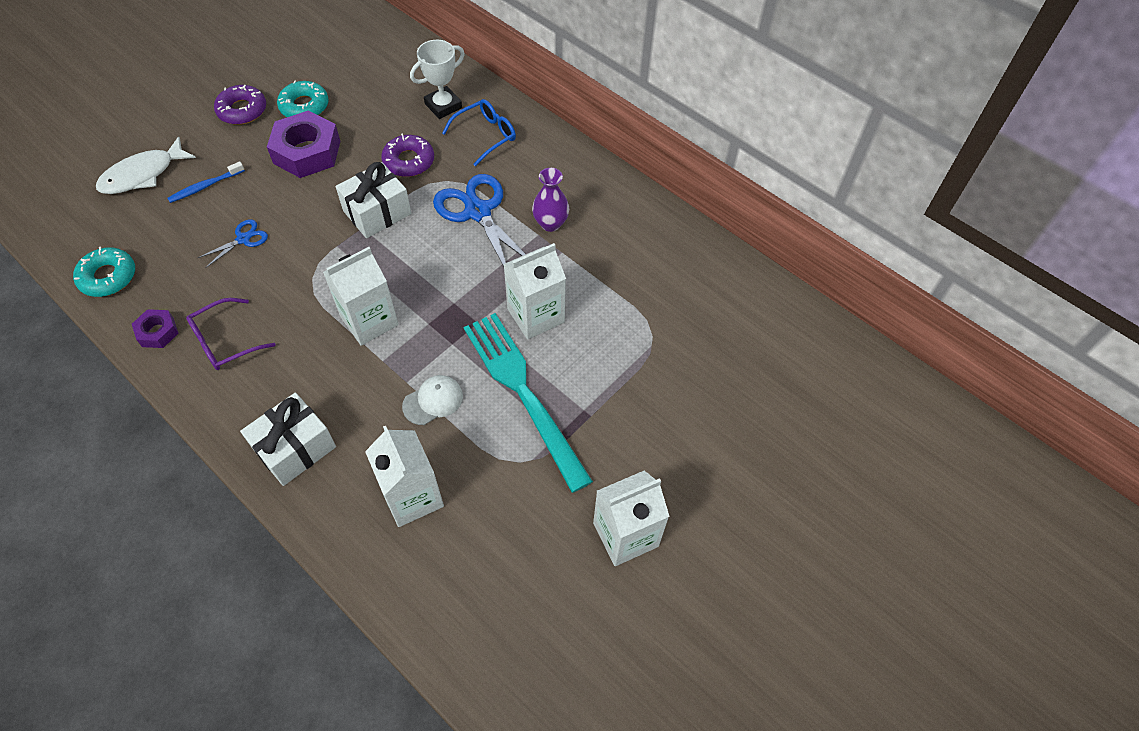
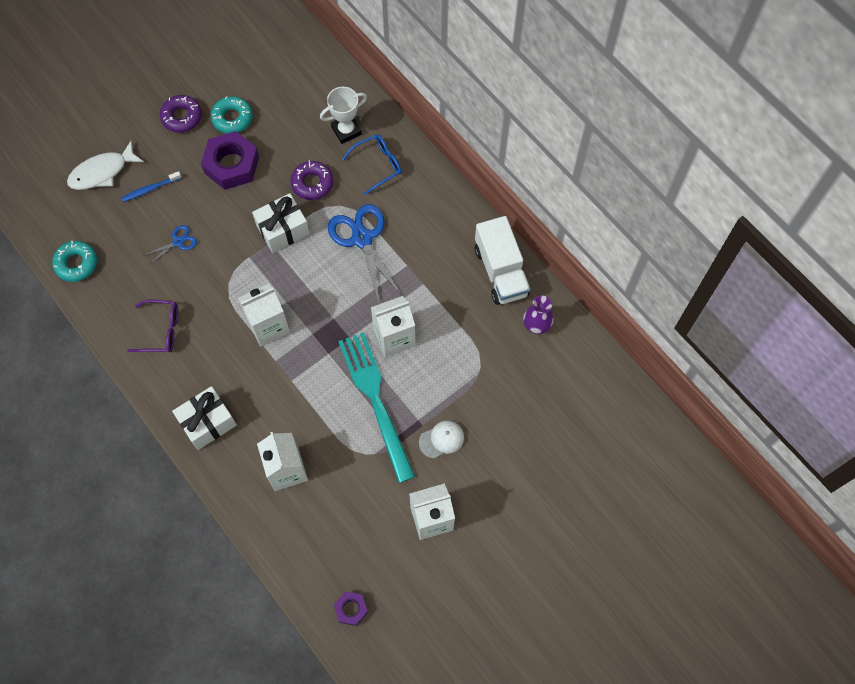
camera: 10 degrees right, 10 degrees up
(158, 332) = (113, 316): purple nut -> purple nut (351, 609)
(225, 342) = (161, 330): purple glasses -> purple glasses turned 150 degrees counterclockwise
(433, 401) = (309, 398): white cap -> white cap (441, 439)
(550, 223) = (418, 256): purple vase -> purple vase (536, 325)
(655, 229) = (501, 271): none -> white truck

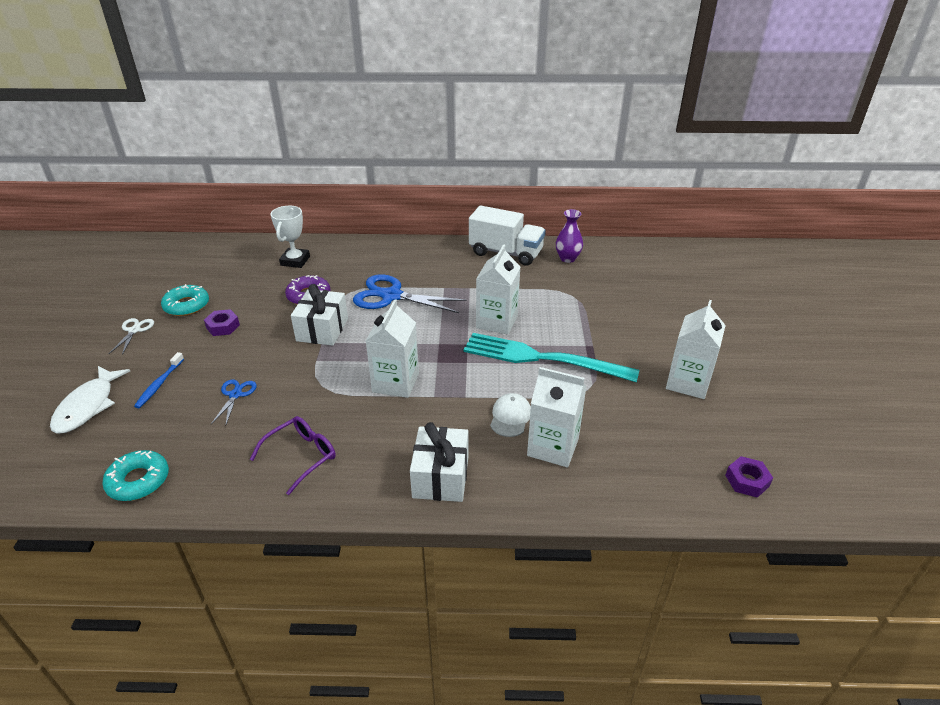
camera: 50 degrees left, 30 degrees down
(182, 117) = (134, 330): purple donut -> white scissors
(231, 165) = (223, 326): purple nut -> purple nut, size x0.52
(378, 165) = (345, 261): blue glasses -> none
(441, 439) = (616, 342): white cap -> white cap (510, 417)

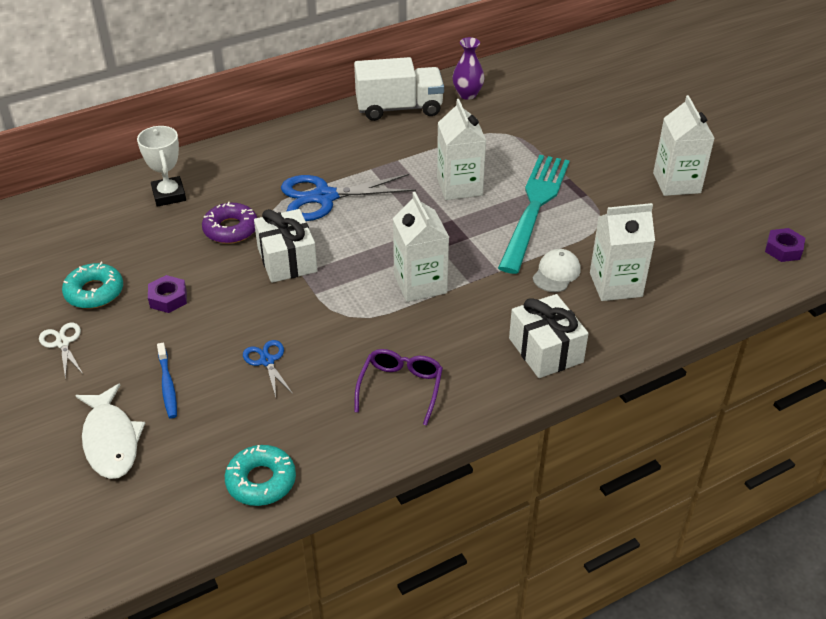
camera: 30 degrees left, 5 degrees up
(510, 417) = (556, 273): white cap -> white cap turned 45 degrees clockwise
(542, 358) = (534, 207): turquoise fork -> turquoise fork turned 120 degrees clockwise

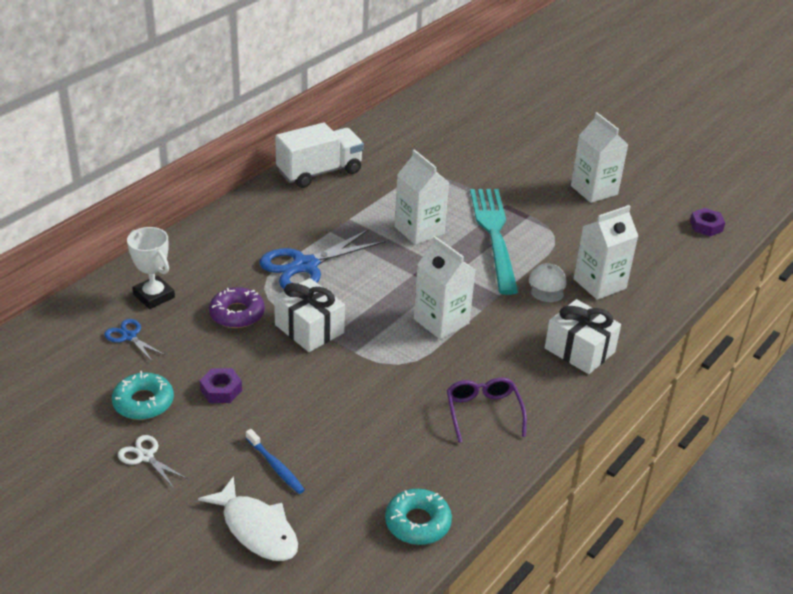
camera: 25 degrees left, 5 degrees down
(267, 361) = (352, 421): blue scissors -> blue scissors (129, 336)
(467, 94) = (373, 148): purple vase -> none

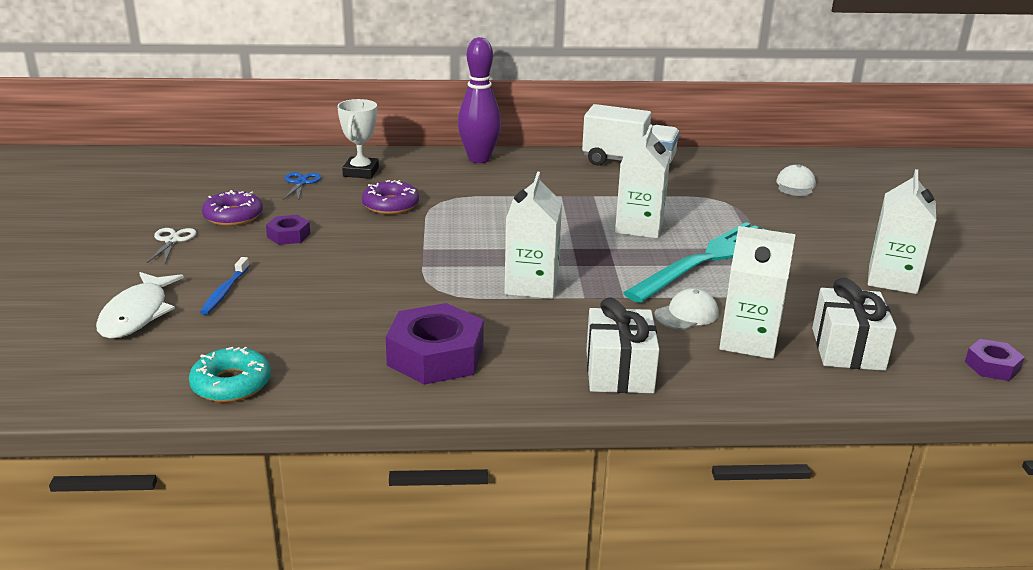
camera: 50 degrees right, 10 degrees down
(143, 402) = (233, 216): turquoise donut -> purple donut
(216, 229) = (479, 159): none -> purple bowling pin
(305, 266) = (497, 204): blue scissors -> none
(309, 329) = (420, 237): white gift -> white gift (847, 349)
(444, 137) = (795, 185): none -> white cap
(483, 412) = (436, 356): purple glasses -> purple nut

